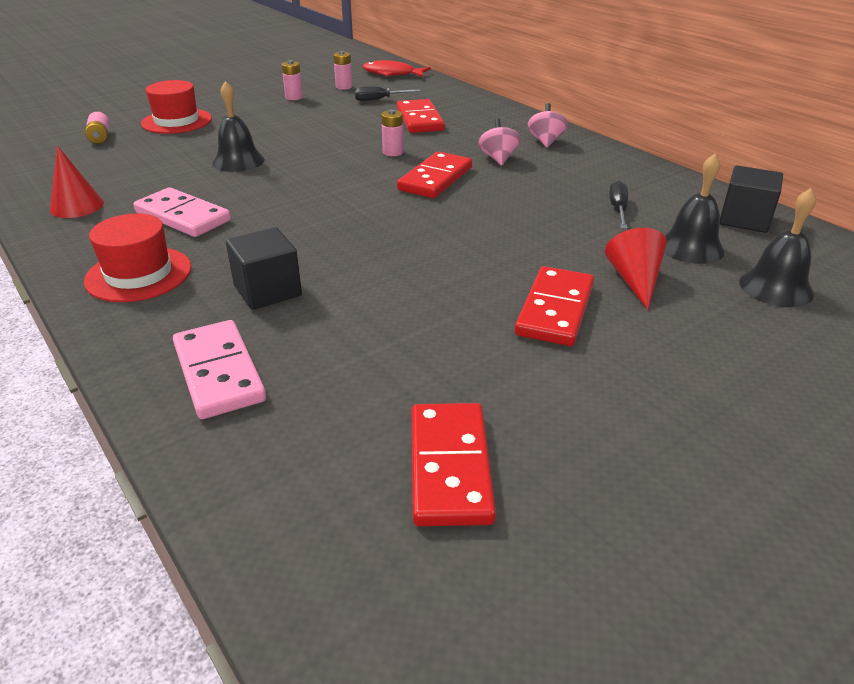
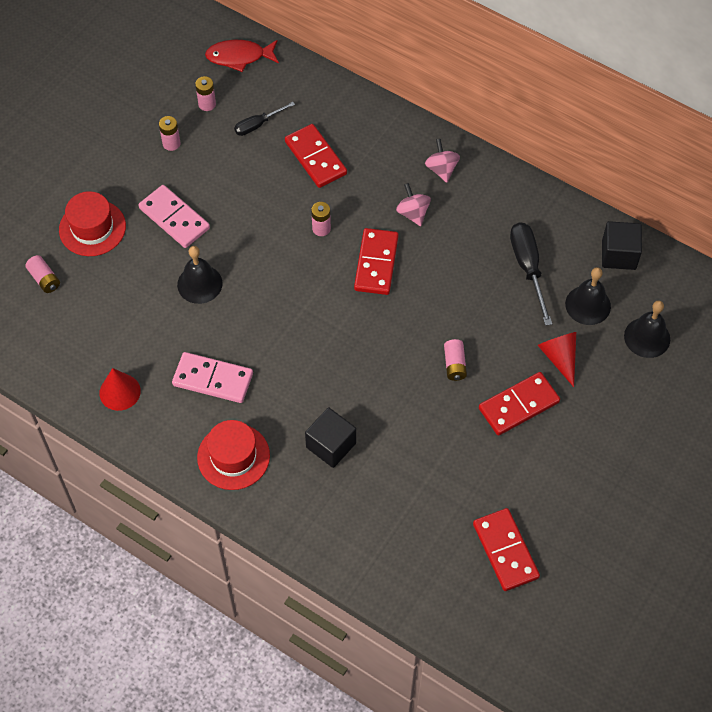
camera: 20 degrees left, 25 degrees up
(219, 372) = (349, 527): pink domino -> pink domino (174, 218)
(483, 259) = (454, 364): none -> pink battery
(555, 310) = (519, 405): red domino -> red domino turned 60 degrees clockwise
(618, 209) = (528, 268): black screwdriver -> black screwdriver, size x1.65

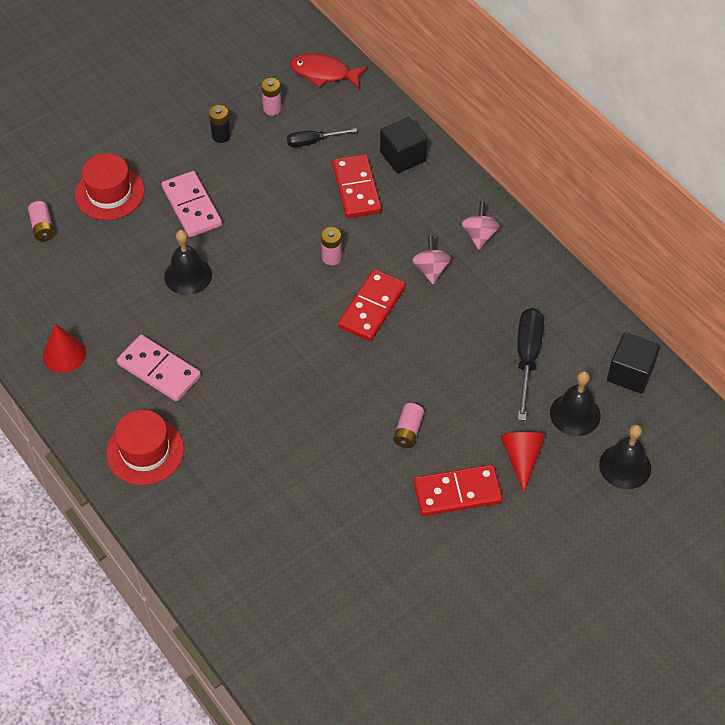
camera: 20 degrees right, 5 degrees down
(171, 143) = (221, 136): pink battery -> black battery
(331, 445) = (246, 471): black cube -> black cube (403, 156)
(505, 551) = (379, 636): red domino -> none

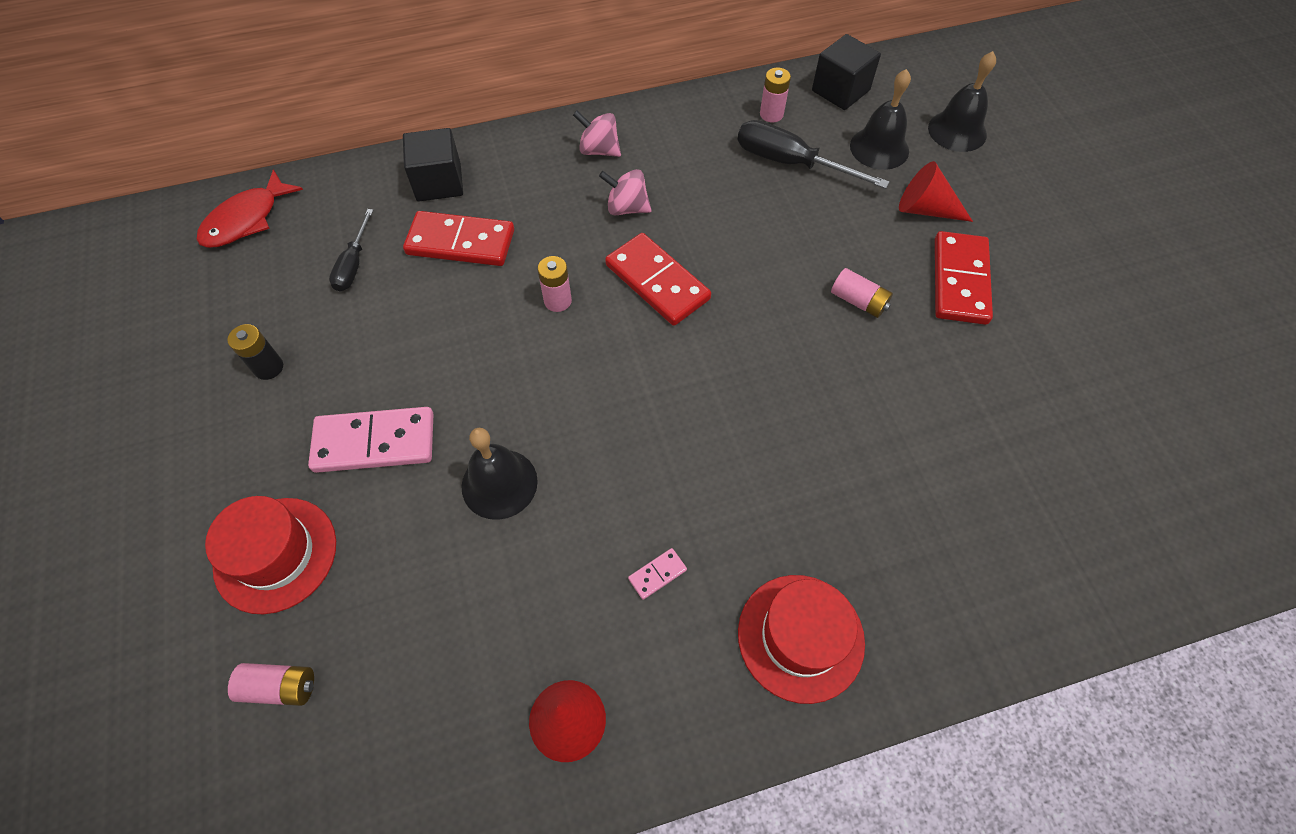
camera: 70 degrees left, 5 degrees up
(159, 370) = (657, 574): pink domino -> pink domino, size x0.43
(272, 108) = (264, 293): pink battery -> pink battery (771, 114)

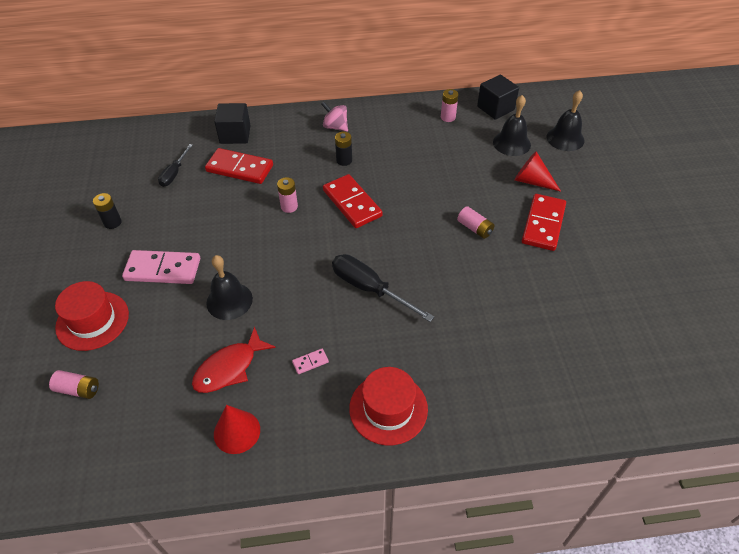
camera: 10 degrees right, 10 degrees down
(246, 219) = (119, 143): red fish -> red fish (229, 368)
(626, 208) = (344, 160): pink spinning top -> black battery
(791, 163) = (453, 146): black screwdriver -> black screwdriver (370, 289)

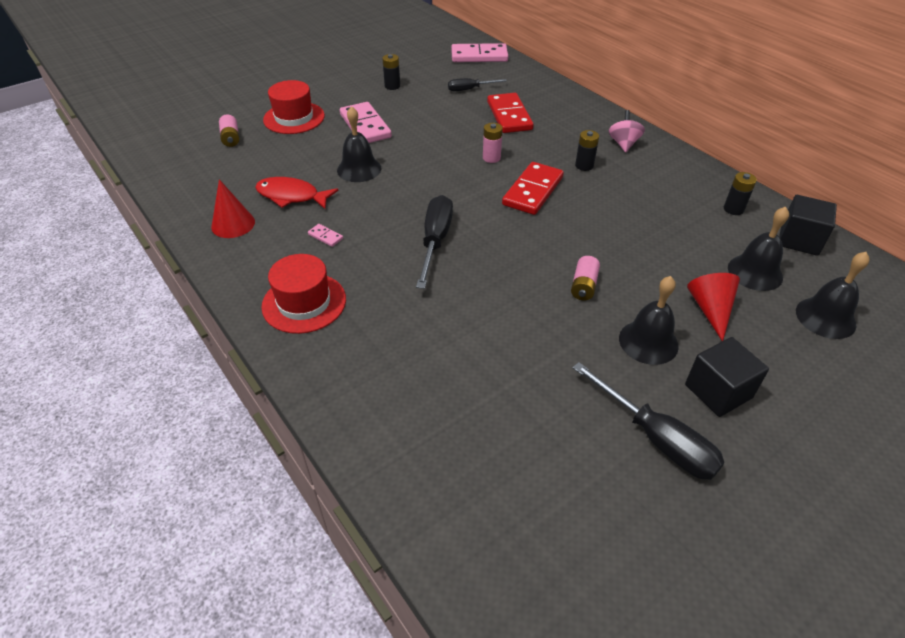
camera: 60 degrees right, 5 degrees down
(125, 142) = (479, 56): none -> pink domino
(235, 134) = (546, 98): black cube -> black cube (718, 391)
(448, 117) = (733, 209): pink battery -> black battery
(543, 224) = (648, 342): red domino -> black bell
(620, 262) = (656, 438): none -> black screwdriver

